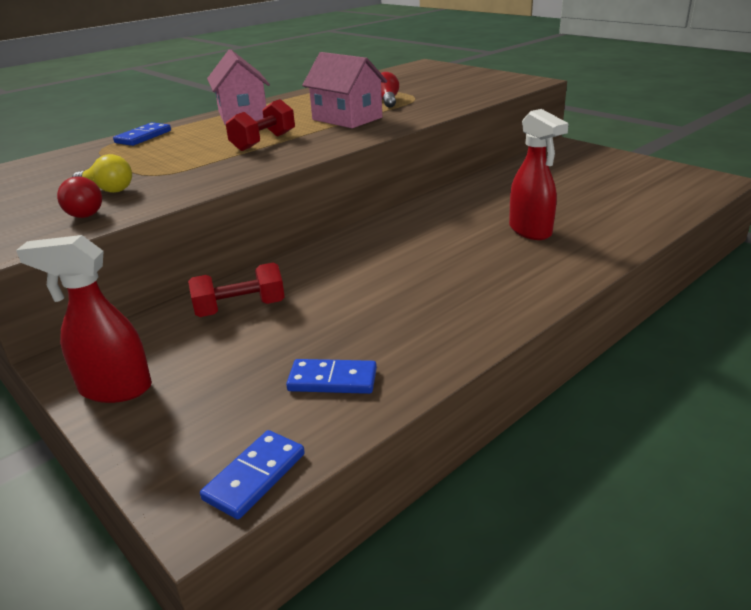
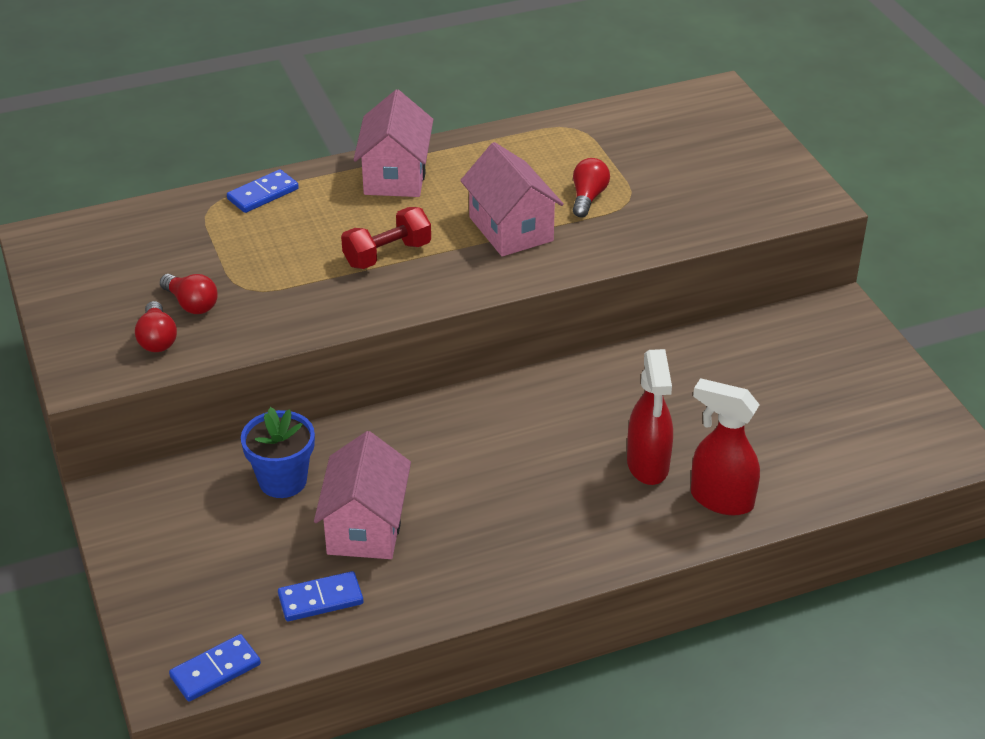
camera: 20 degrees right, 10 degrees up
(107, 190) = (191, 304): yellow light bulb -> red light bulb
(114, 389) = (140, 543): red spray bottle -> red spray bottle (720, 499)
(240, 309) = (282, 481): red dumbbell -> blue flower pot
(332, 380) = (320, 599): blue domino -> blue domino turned 45 degrees counterclockwise
(338, 318) = (365, 527): none -> pink house

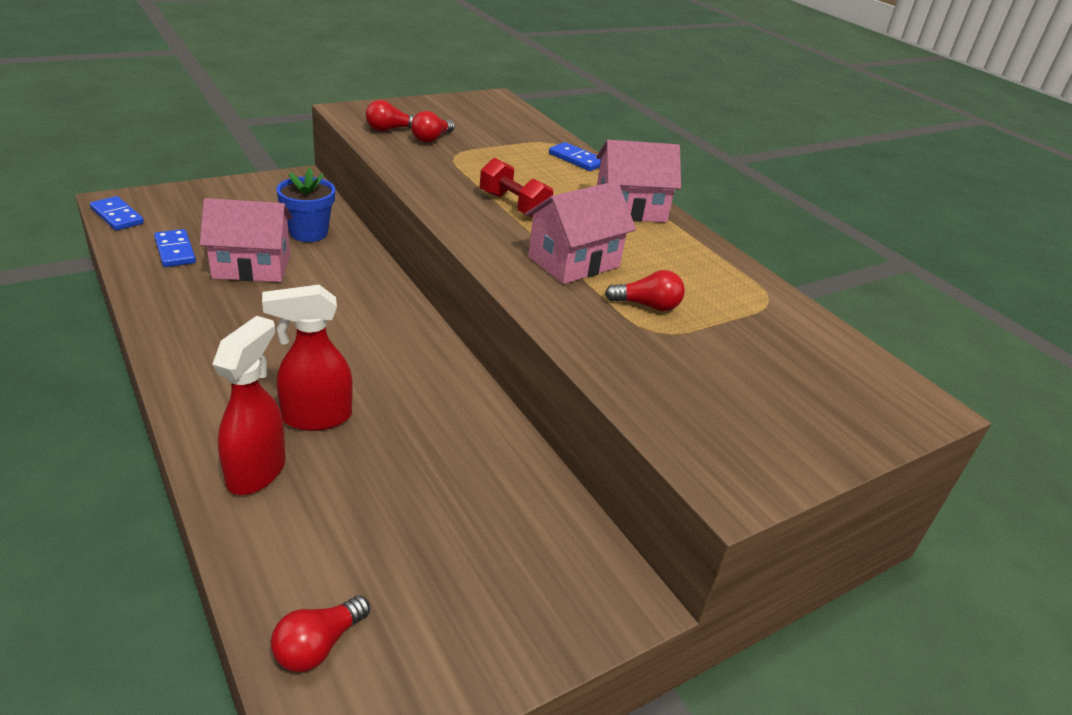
camera: 75 degrees right, 5 degrees down
(892, 458) = (318, 646): none -> red light bulb

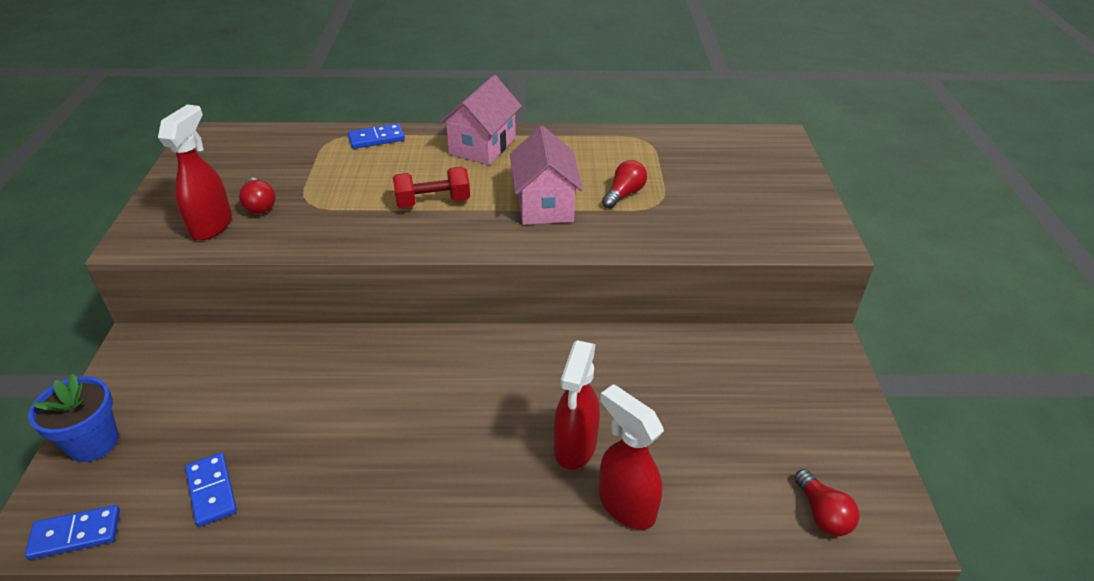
camera: 55 degrees left, 5 degrees up
(175, 251) = (212, 491): blue domino -> blue domino turned 60 degrees clockwise
(252, 267) = (298, 431): pink house -> none
(308, 233) = (265, 369): blue flower pot -> blue flower pot (93, 443)
(390, 129) = (212, 225): red light bulb -> red spray bottle

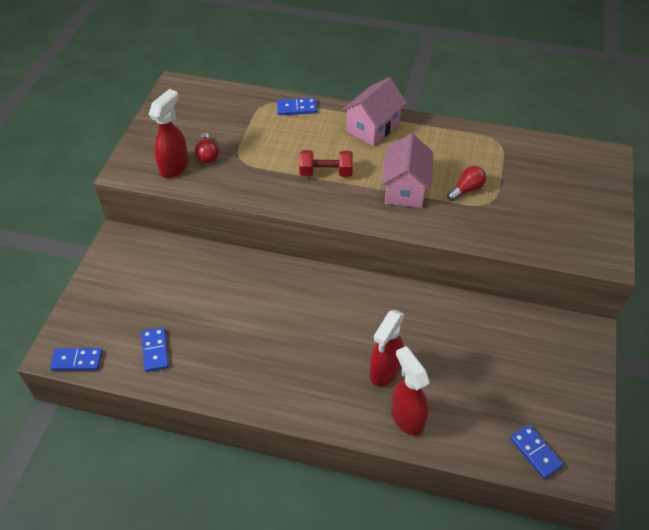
camera: 15 degrees right, 10 degrees up
(93, 443) = (89, 303): blue flower pot -> none
(822, 513) = (535, 452): red light bulb -> blue domino

